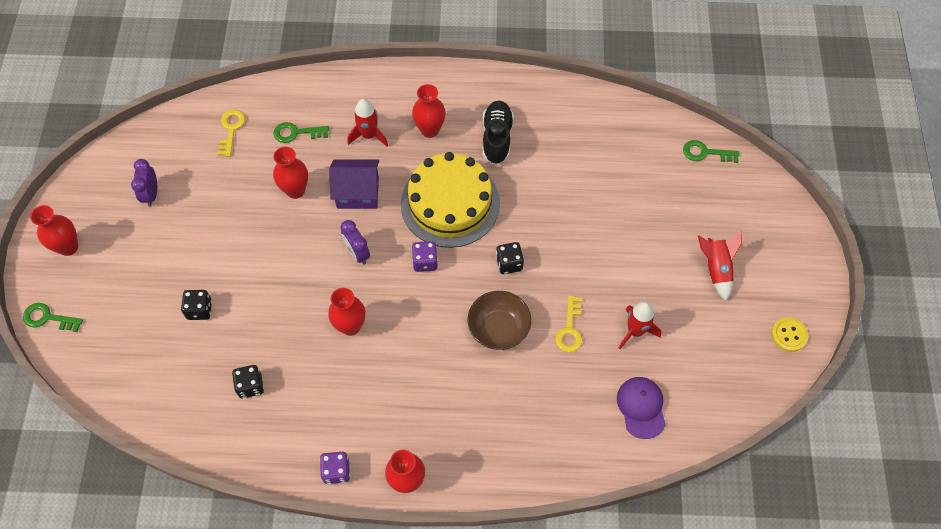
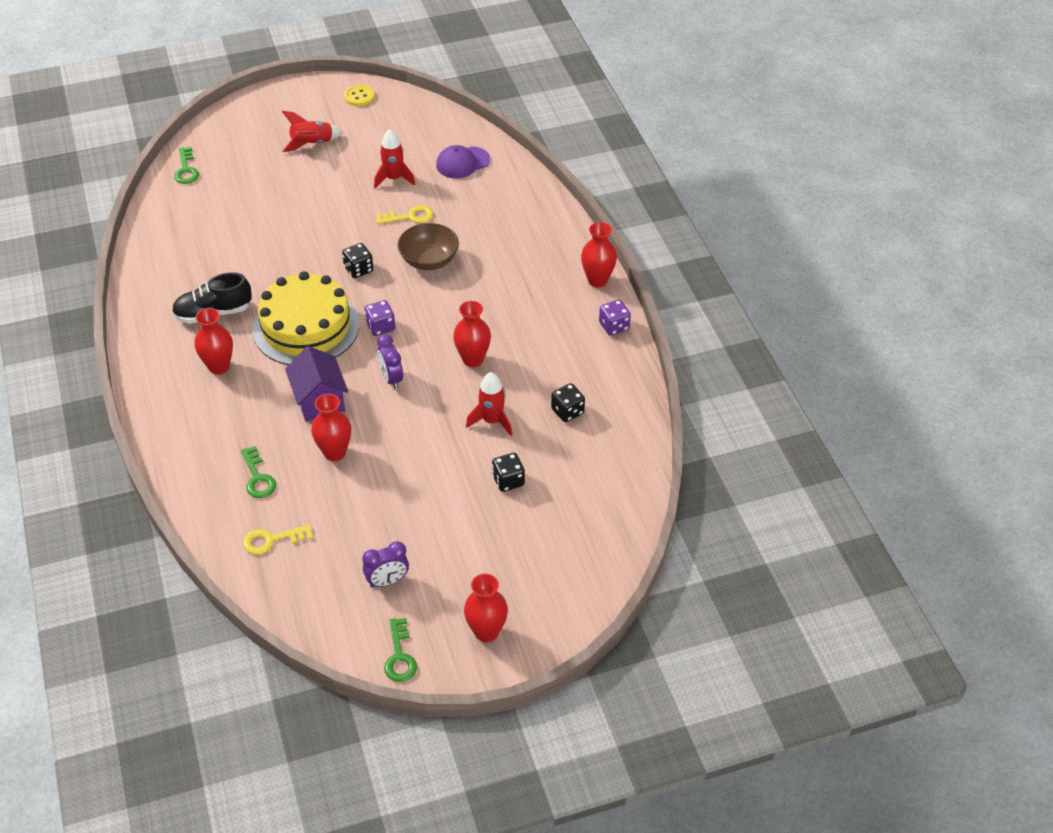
camera: 110 degrees left, 15 degrees down
(48, 318) = (578, 610): green key -> green key (400, 656)
(357, 253) = (391, 379): purple clock -> purple clock turned 120 degrees clockwise
(369, 135) = (241, 414): red rocket -> red rocket (492, 421)

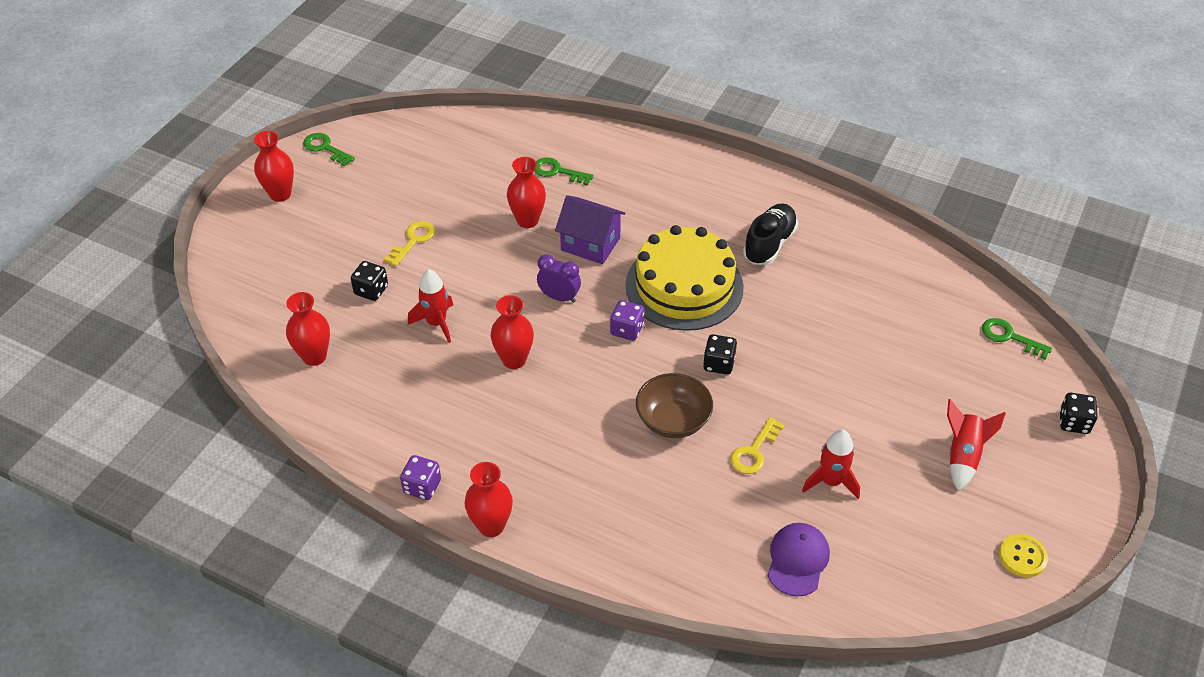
camera: 135 degrees right, 0 degrees up
(219, 367) = (699, 213): red vase -> red vase (314, 356)
(272, 540) = (494, 148): yellow key -> yellow key (413, 240)
(387, 581) = (384, 177): purple clock -> none
(567, 411) = (381, 375): black dice -> black dice (1073, 422)

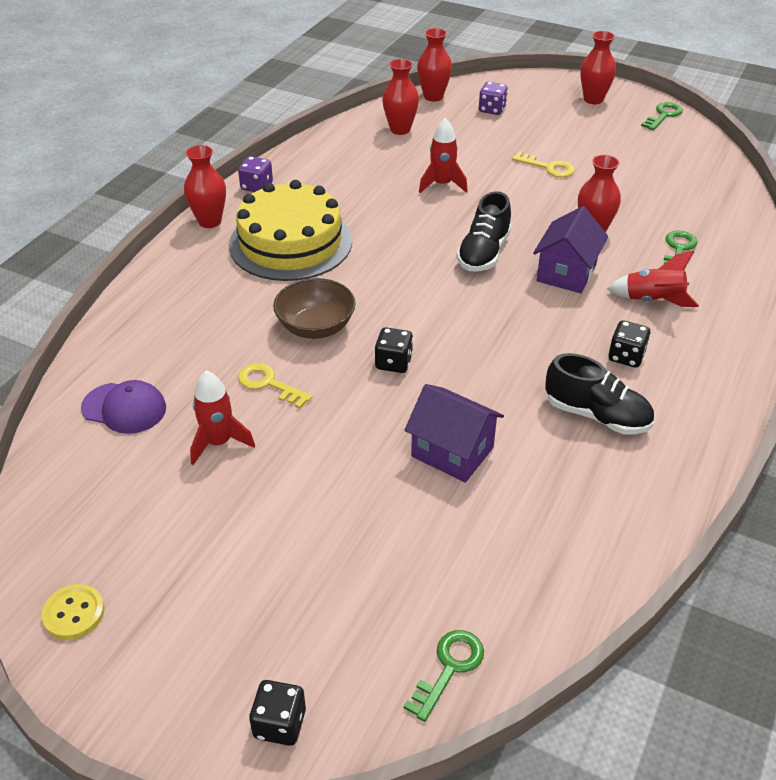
camera: 90 degrees right, 5 degrees down
(371, 290) = (480, 150): black dice -> black dice (626, 356)
(514, 360) = (397, 228): red vase -> red vase (433, 97)
(559, 297) = (483, 253): purple clock -> black shoe
(627, 330) = (441, 297): purple dice -> purple dice (492, 109)
(684, 286) = (511, 340): yellow cake -> yellow cake (290, 243)
(819, 329) = (452, 452): none -> purple house
(963, 456) = (237, 574): red rocket -> red rocket (653, 300)

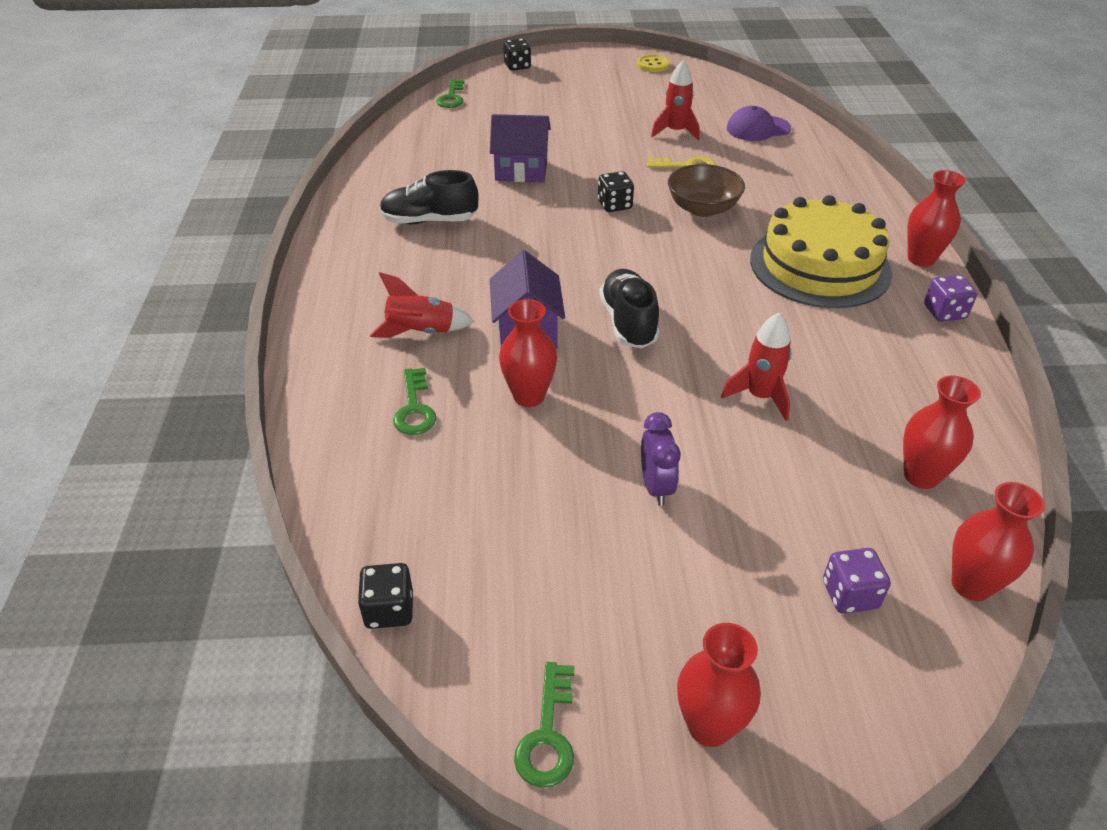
camera: 150 degrees right, 0 degrees up
(548, 167) = (656, 487): yellow key -> purple clock
(626, 356) = (425, 270): black dice -> black dice (389, 610)

